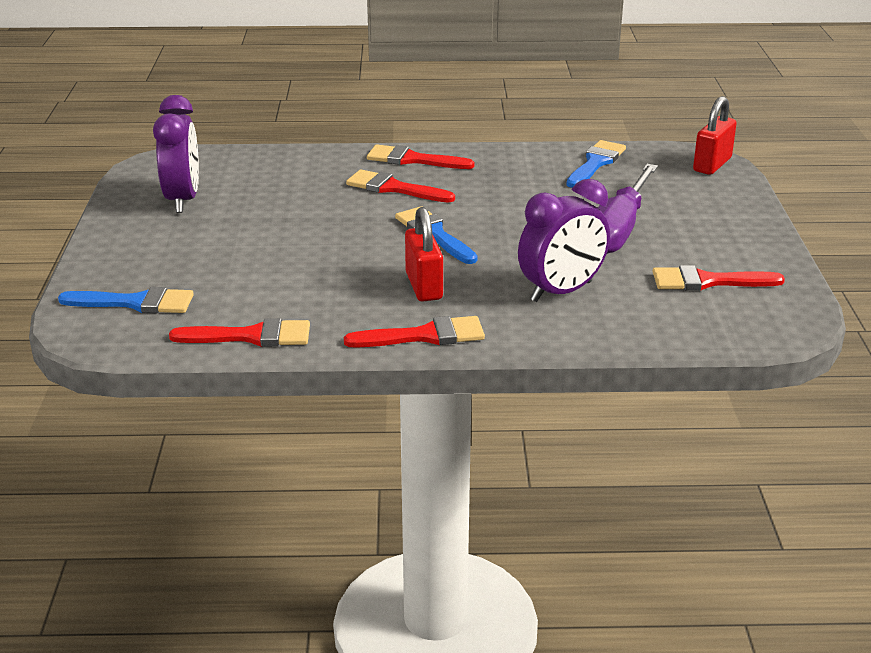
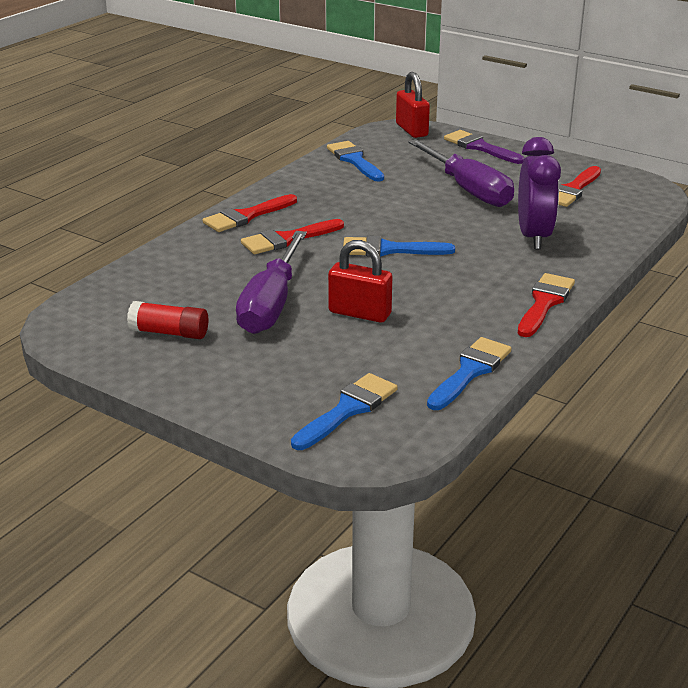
camera: 55 degrees left, 0 degrees up
(183, 200) = (169, 333): purple clock -> red glue stick
(251, 336) = (470, 371): red brush -> blue brush
(272, 219) = (271, 304): none -> purple screwdriver
(424, 286) = (468, 279): red padlock -> red padlock (360, 313)
(731, 207) = (480, 147): none -> purple brush

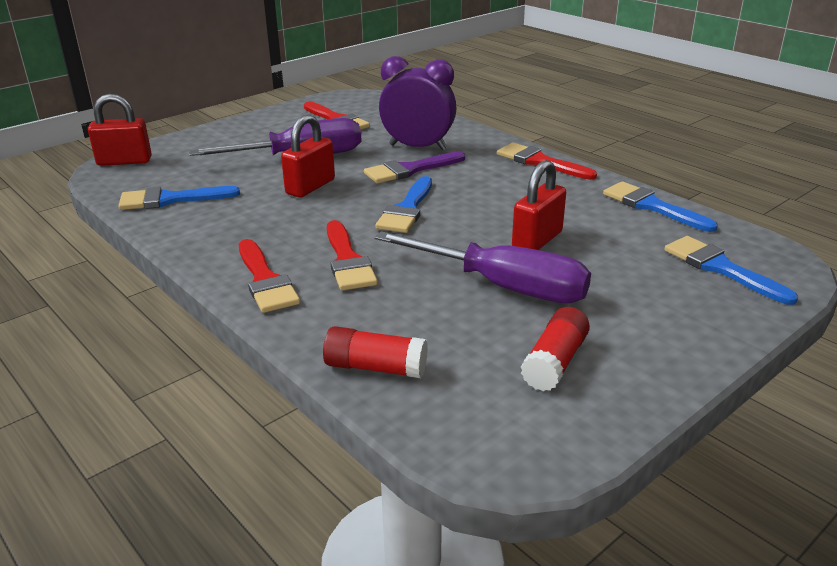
camera: 75 degrees left, 0 degrees up
(149, 270) = (376, 367): none -> red glue stick
(409, 204) = (310, 187): none -> red padlock
(480, 147) = (207, 139): purple brush -> purple brush (410, 170)

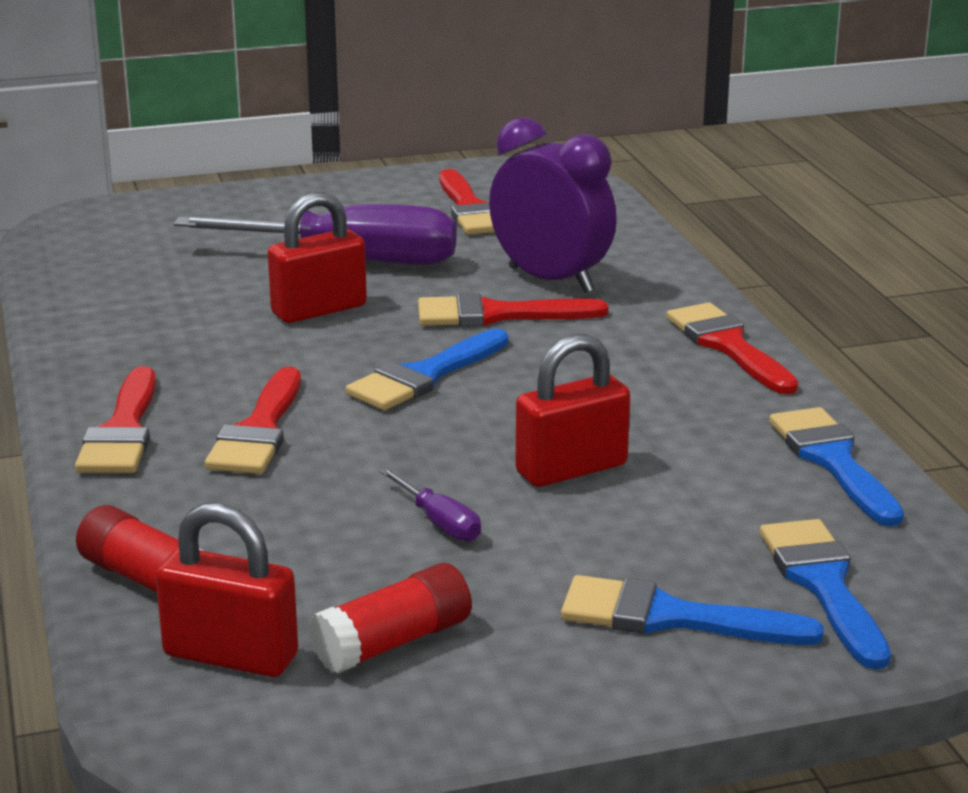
camera: 25 degrees right, 5 degrees down
(124, 161) = (100, 217): red padlock -> red padlock (231, 656)
(171, 199) = (109, 287): blue brush -> blue brush (671, 617)
(410, 170) = (497, 315): purple brush -> red brush
(502, 286) = (439, 522): purple screwdriver -> purple screwdriver, size x0.41

